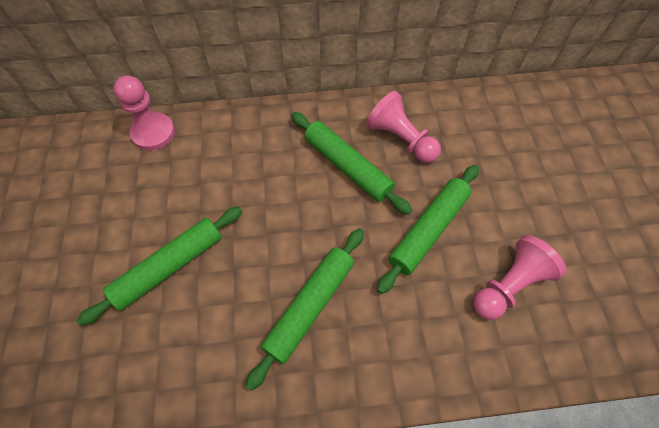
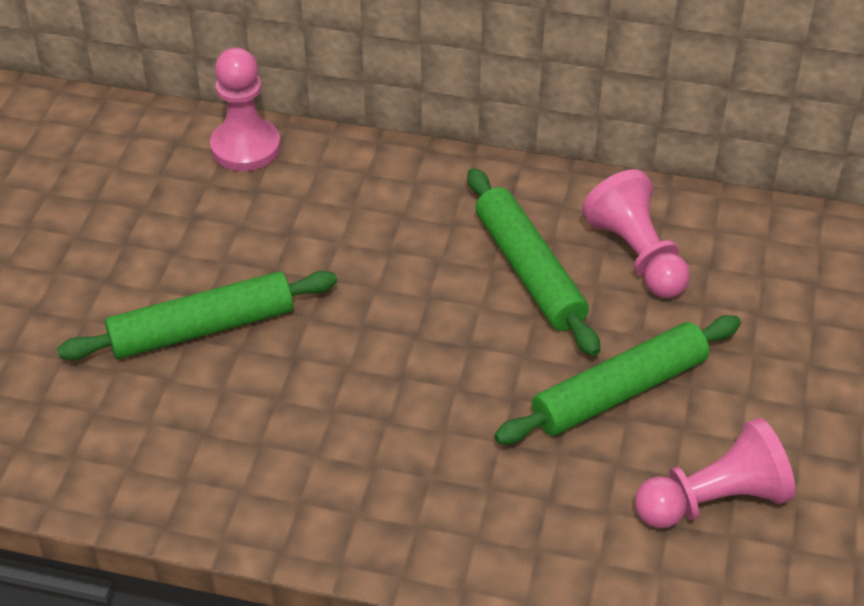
camera: 20 degrees right, 15 degrees down
(310, 307) = (386, 436): green rolling pin -> none

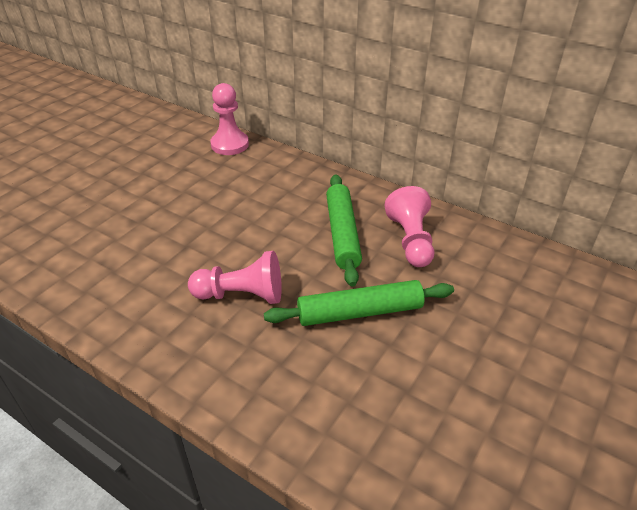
camera: 20 degrees right, 5 degrees down
(202, 329) = (149, 220): green rolling pin -> none
(714, 500) = (387, 396): pink pawn -> pink pawn (241, 295)

